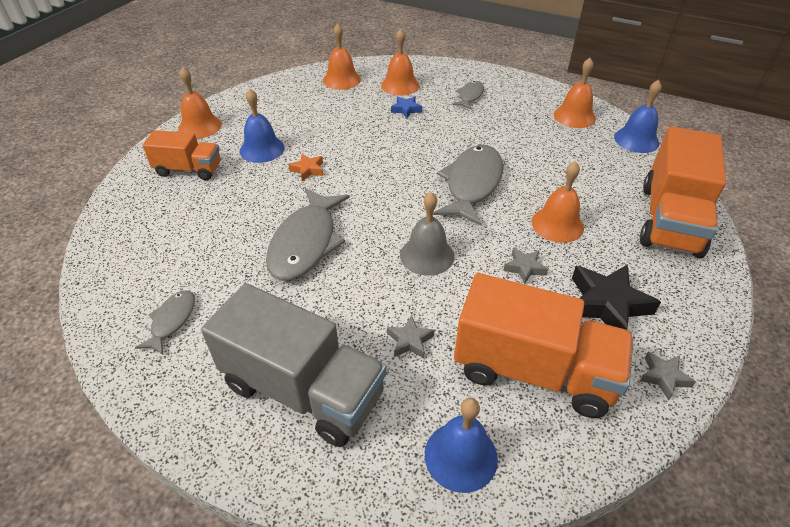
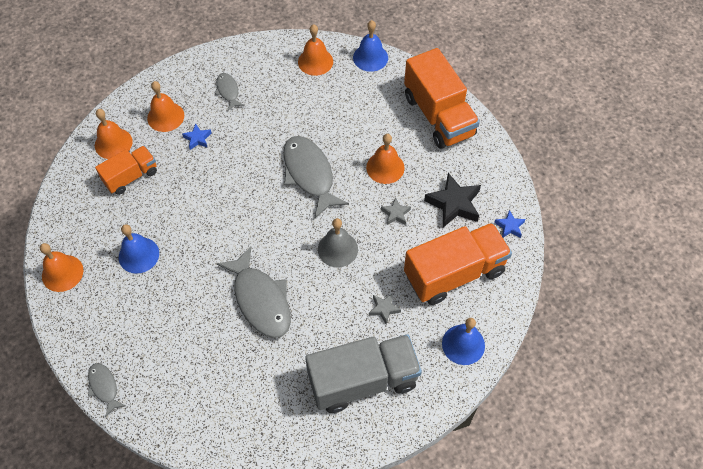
camera: 45 degrees left, 15 degrees up
(172, 321) = (248, 412): grey fish -> grey fish (104, 387)
(189, 170) = (110, 314): orange truck -> orange truck (131, 176)
(308, 170) = (193, 246): orange star -> none
(663, 377) = (509, 226): grey star -> blue star

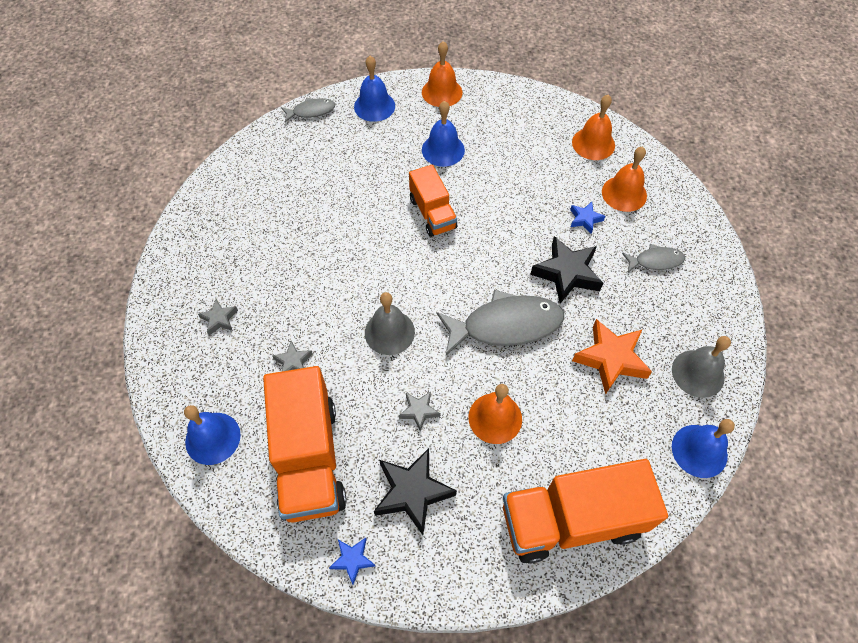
camera: 105 degrees right, 0 degrees up
(89, 328) = (374, 106): none -> blue bell
(131, 176) = (544, 154): orange truck -> orange truck (432, 213)
(253, 143) = (566, 273): none -> black star
(260, 300) = (352, 244): grey fish -> none
(315, 61) = (698, 373): orange bell -> grey bell
(319, 109) = (610, 359): none -> orange star
(363, 380) = (219, 319): grey truck -> grey star

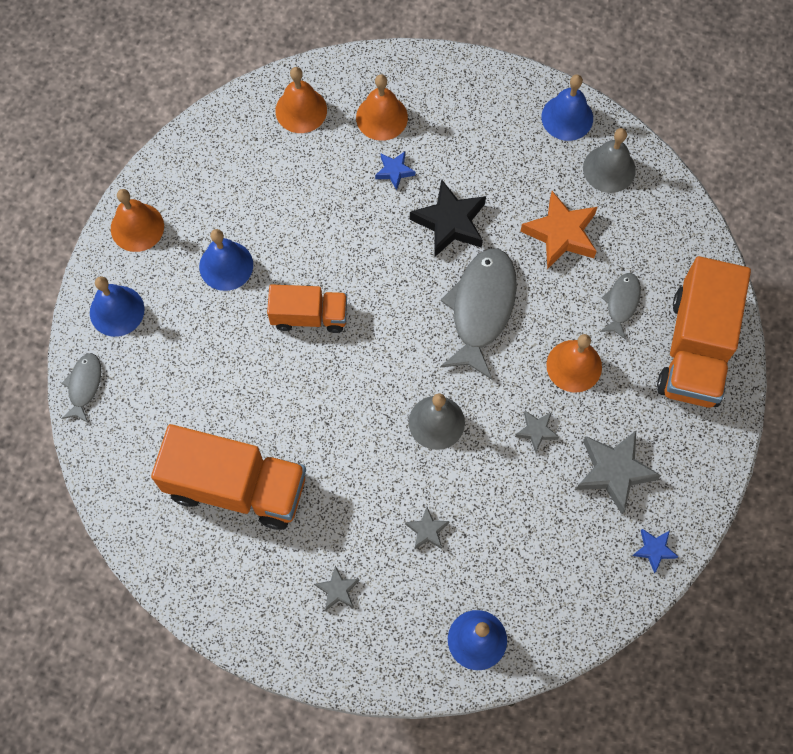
camera: 65 degrees left, 10 degrees up
(309, 458) = (540, 553): orange truck -> orange truck (236, 487)
(412, 492) = (614, 471): black star -> grey star
(655, 261) = (476, 135): grey fish -> grey fish (621, 303)
(699, 451) = (680, 211): blue bell -> blue bell (567, 117)

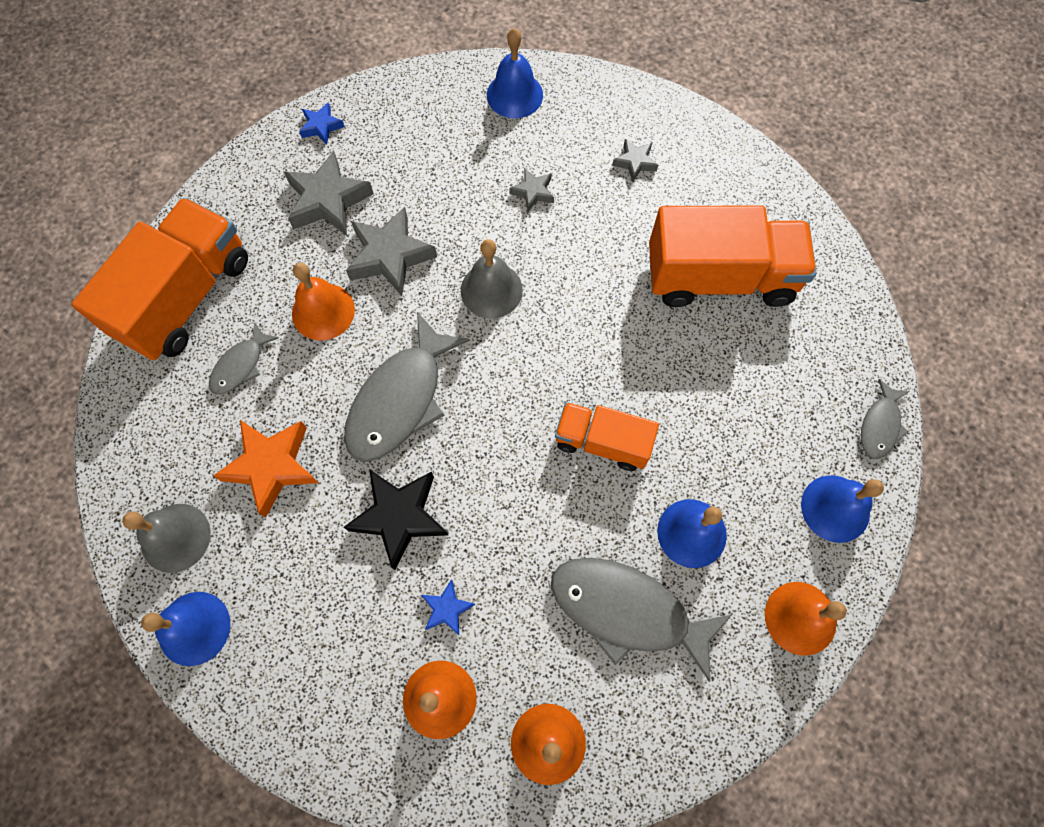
camera: 165 degrees left, 0 degrees up
(236, 487) = (719, 277): orange truck -> orange truck turned 150 degrees clockwise
(264, 201) = (627, 610): none -> grey fish
(536, 431) = (390, 256): grey star -> grey star, size x1.92

